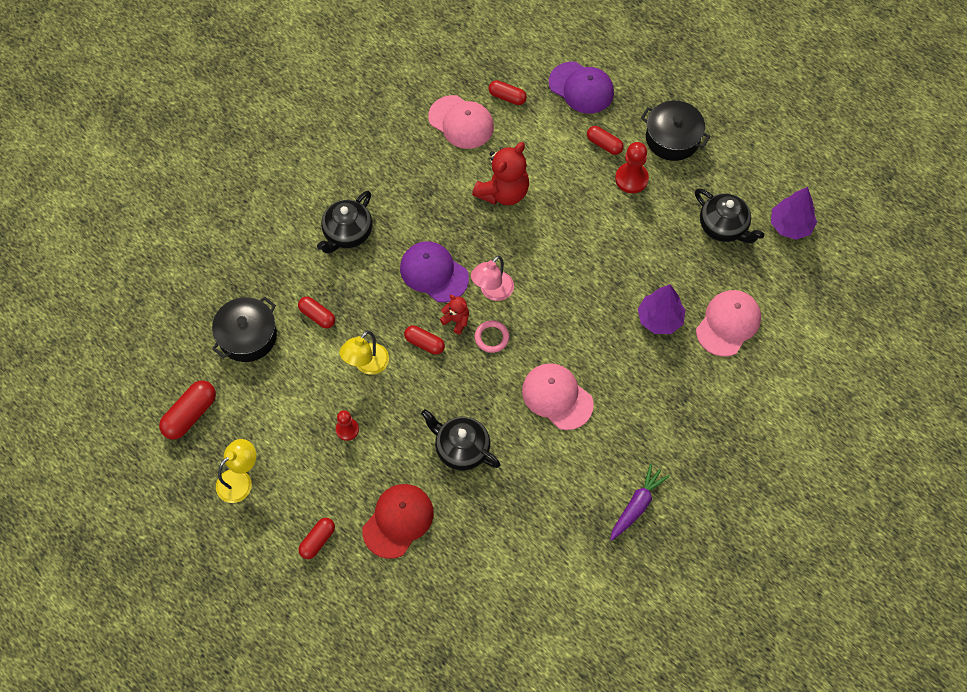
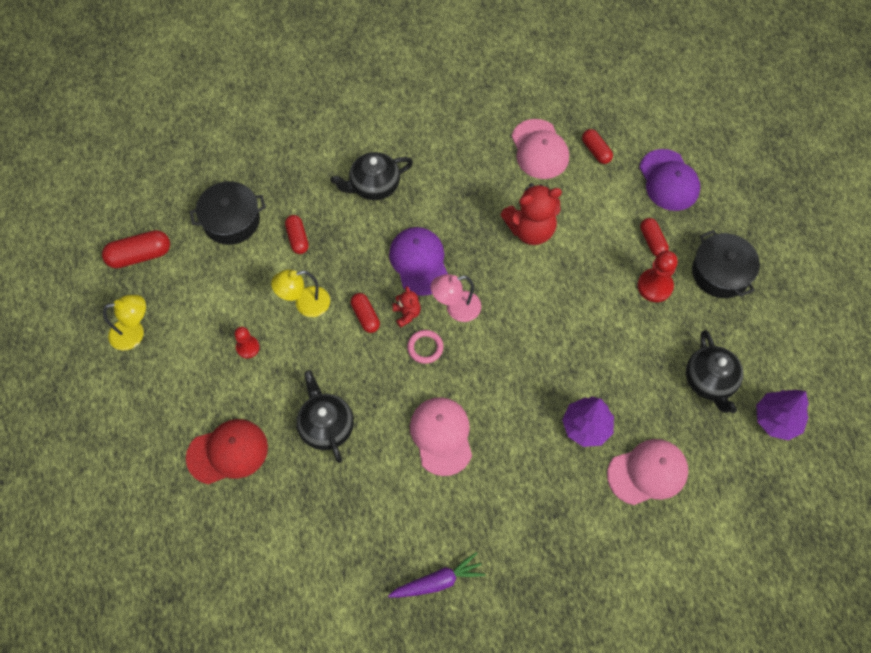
camera: 35 degrees right, 0 degrees up
(317, 540) = (153, 424): red capsule -> none

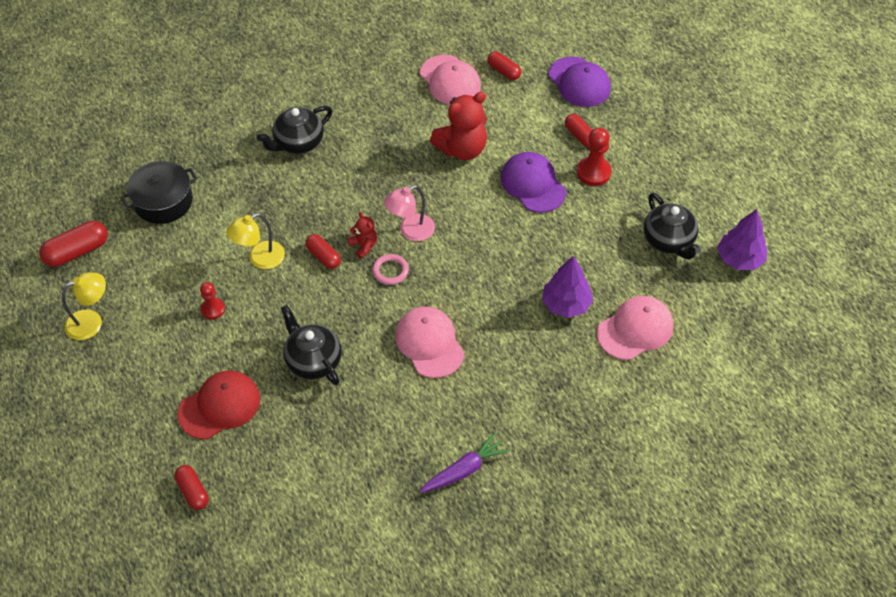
camera: 15 degrees left, 10 degrees down
(297, 238) = (235, 203): red capsule -> red capsule (193, 491)
(419, 262) = (362, 199): purple cap -> purple cap (533, 184)
(721, 273) = (651, 148): black pot -> none

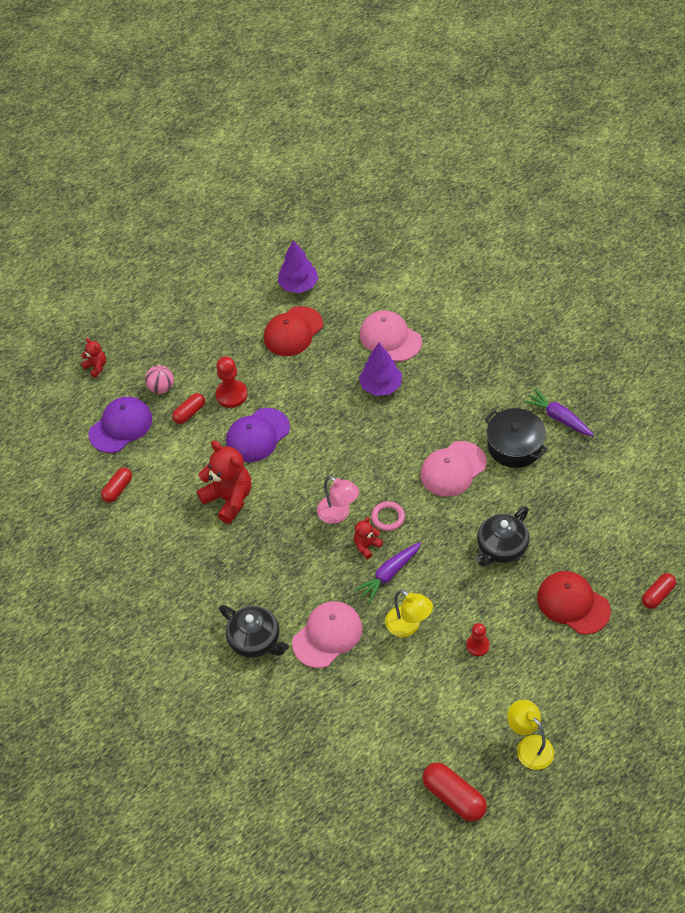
camera: 100 degrees left, 0 degrees up
(163, 201) = (366, 739): black pot -> black pot (514, 446)
(323, 256) = (389, 574): red capsule -> purple carrot
(450, 80) = (140, 531): pink cap -> pink cap (327, 635)
(619, 119) = (161, 388): none -> pink ball
(662, 73) = (96, 367): none -> red teddy bear
(669, 240) = (293, 331): black teapot -> red cap

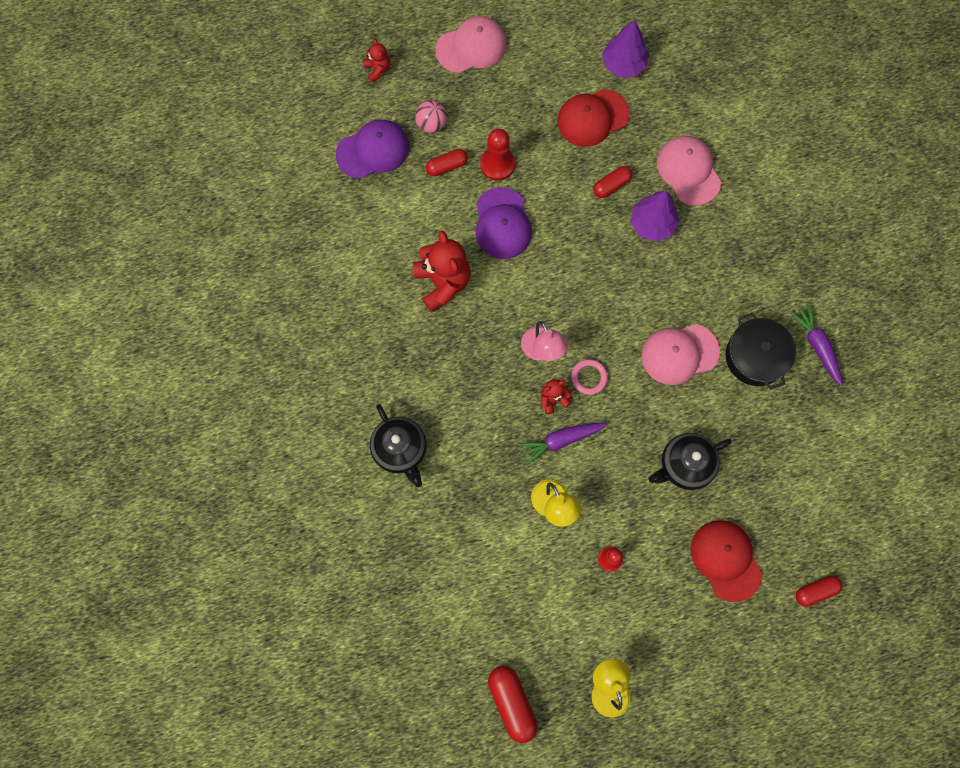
camera: 20 degrees right, 20 degrees up
(118, 489) = (340, 221): red capsule -> red capsule (611, 185)
(257, 435) = (502, 223): purple cap -> purple cap turned 75 degrees counterclockwise
(327, 635) = (471, 477): pink cap -> pink cap (471, 47)

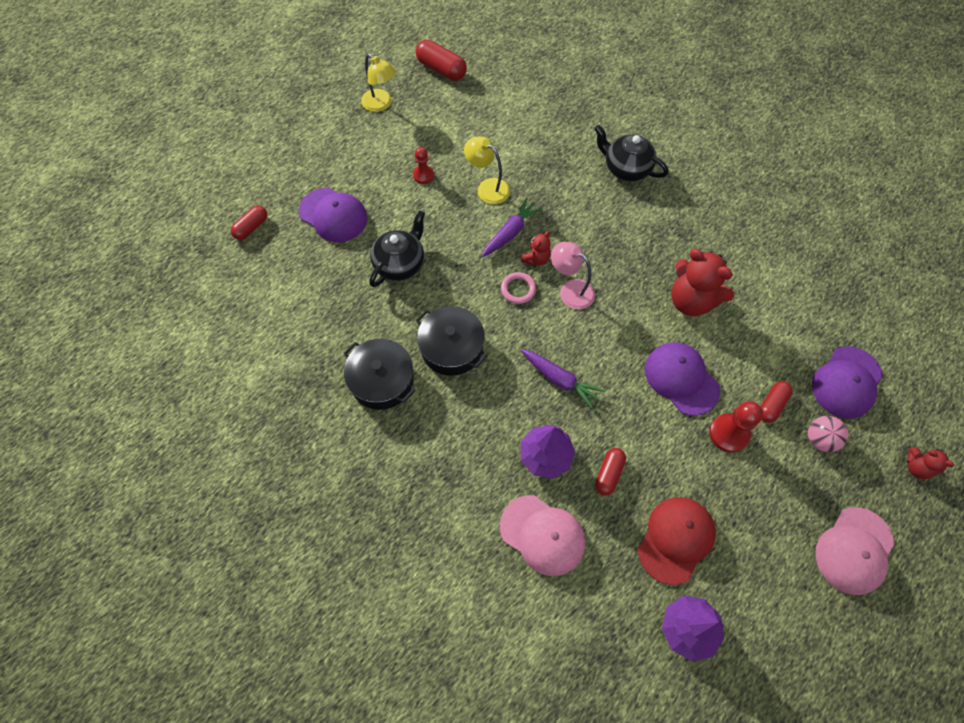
camera: 150 degrees right, 10 degrees down
(679, 354) = (452, 348): pink cap -> black pot
(726, 560) = (333, 215): red cap -> purple cap
(817, 346) = (328, 421): purple carrot -> purple carrot (560, 380)

